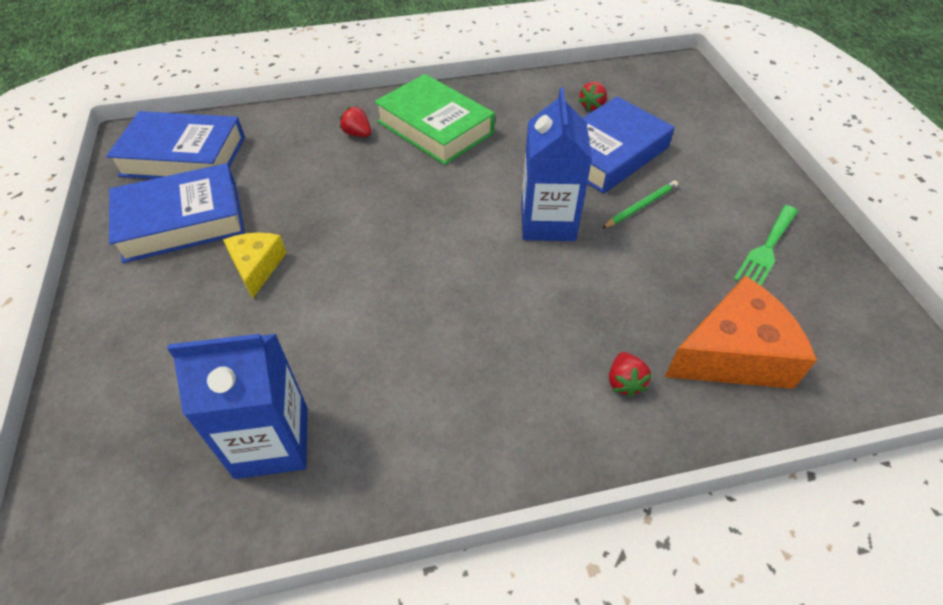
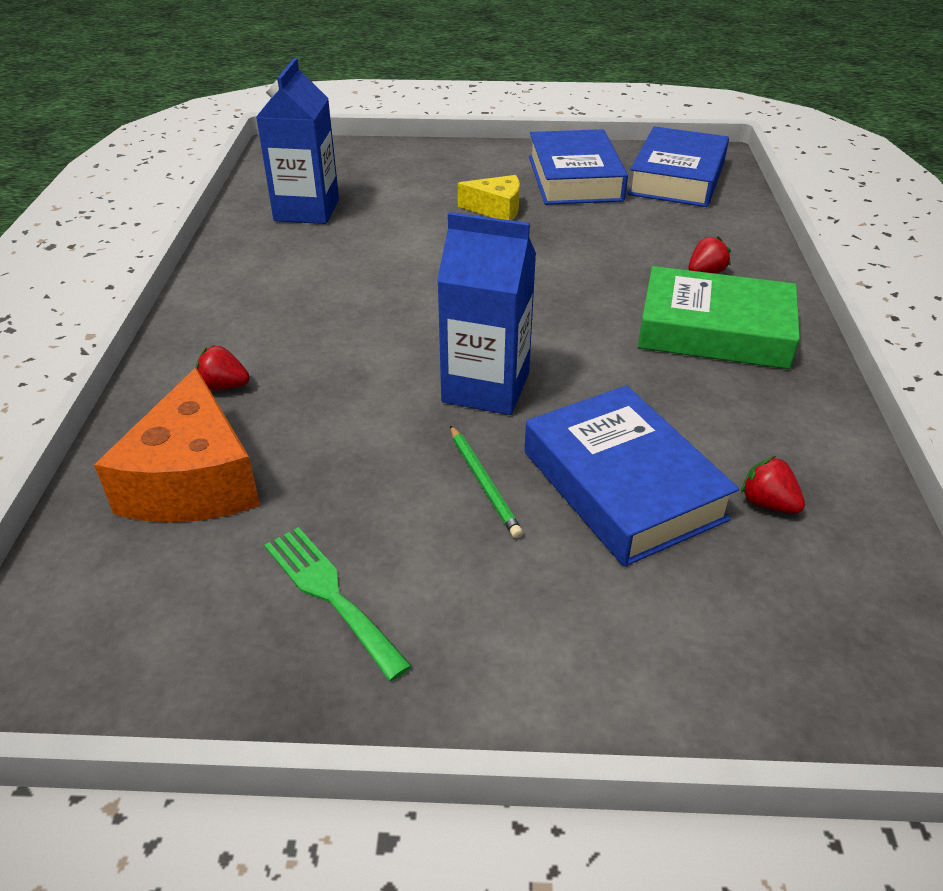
camera: 105 degrees right, 10 degrees down
(435, 127) = (714, 330): green book -> green book turned 45 degrees clockwise

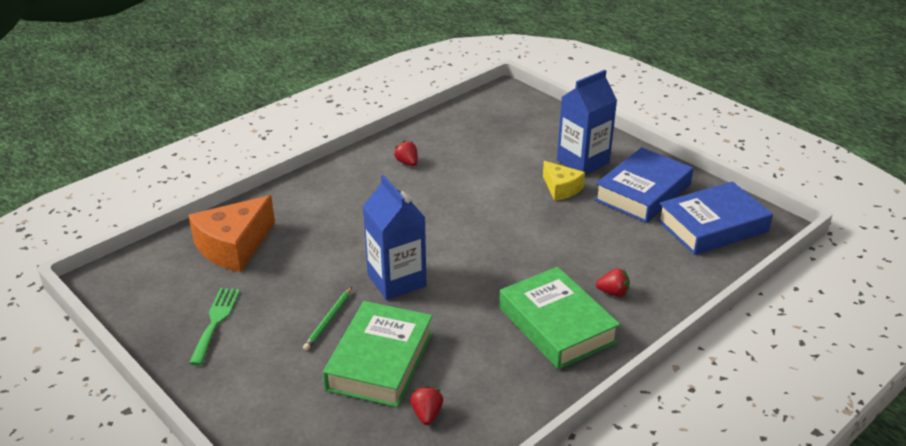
camera: 45 degrees right, 5 degrees down
(224, 386) = (297, 212): red strawberry -> red strawberry (407, 163)
(307, 210) = (461, 138): blue carton -> blue carton (583, 162)
(622, 485) = (380, 361): blue book -> green book

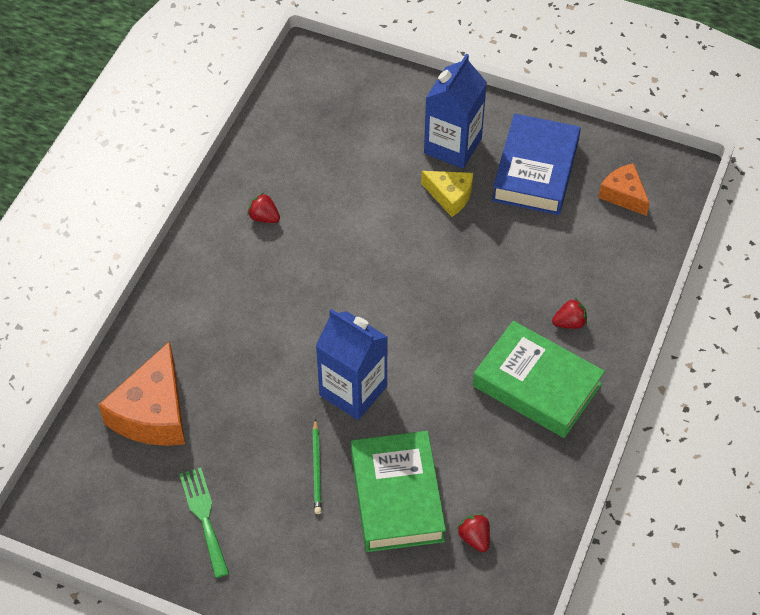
camera: 25 degrees left, 20 degrees up
(712, 226) = (623, 195): blue book -> orange cheese

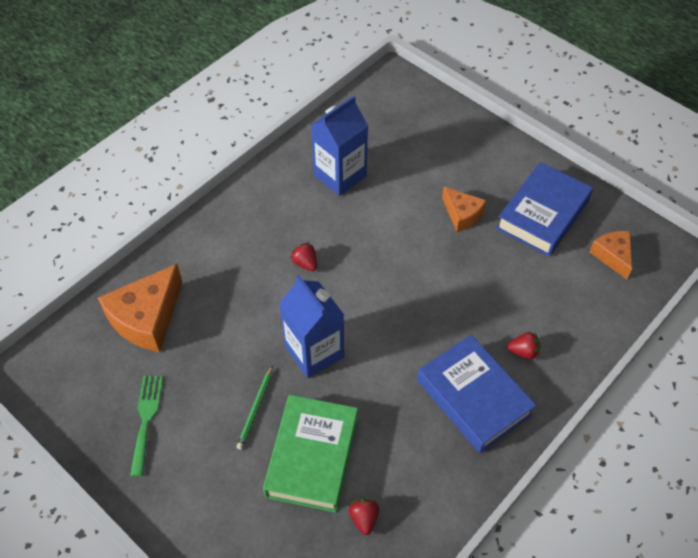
camera: 20 degrees right, 0 degrees up
(264, 217) = (304, 189): red strawberry -> red strawberry (305, 263)
(450, 196) = (462, 214): yellow cheese -> orange cheese
(452, 146) = (480, 175): blue carton -> blue carton (340, 175)
(537, 385) = (473, 397): green book -> blue book

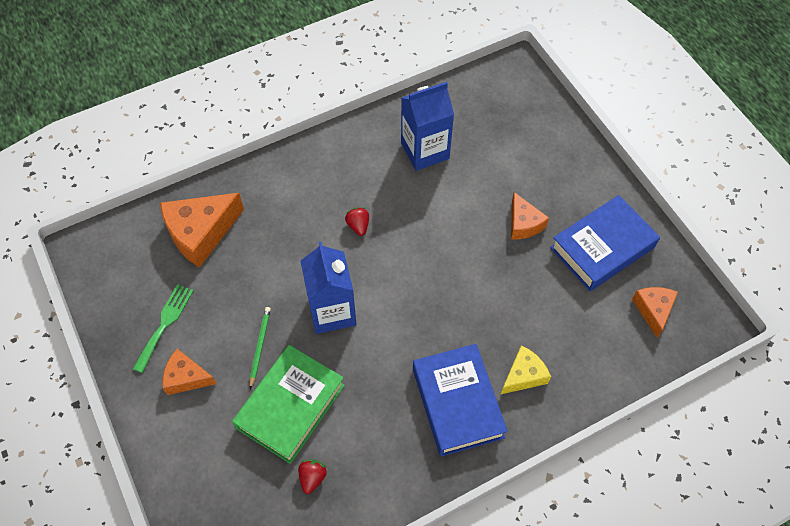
camera: 20 degrees right, 5 degrees up
(191, 465) = (186, 377): none -> orange cheese
(255, 409) = (260, 346): green pencil -> green pencil turned 150 degrees clockwise
(523, 351) = (523, 375): red strawberry -> yellow cheese

